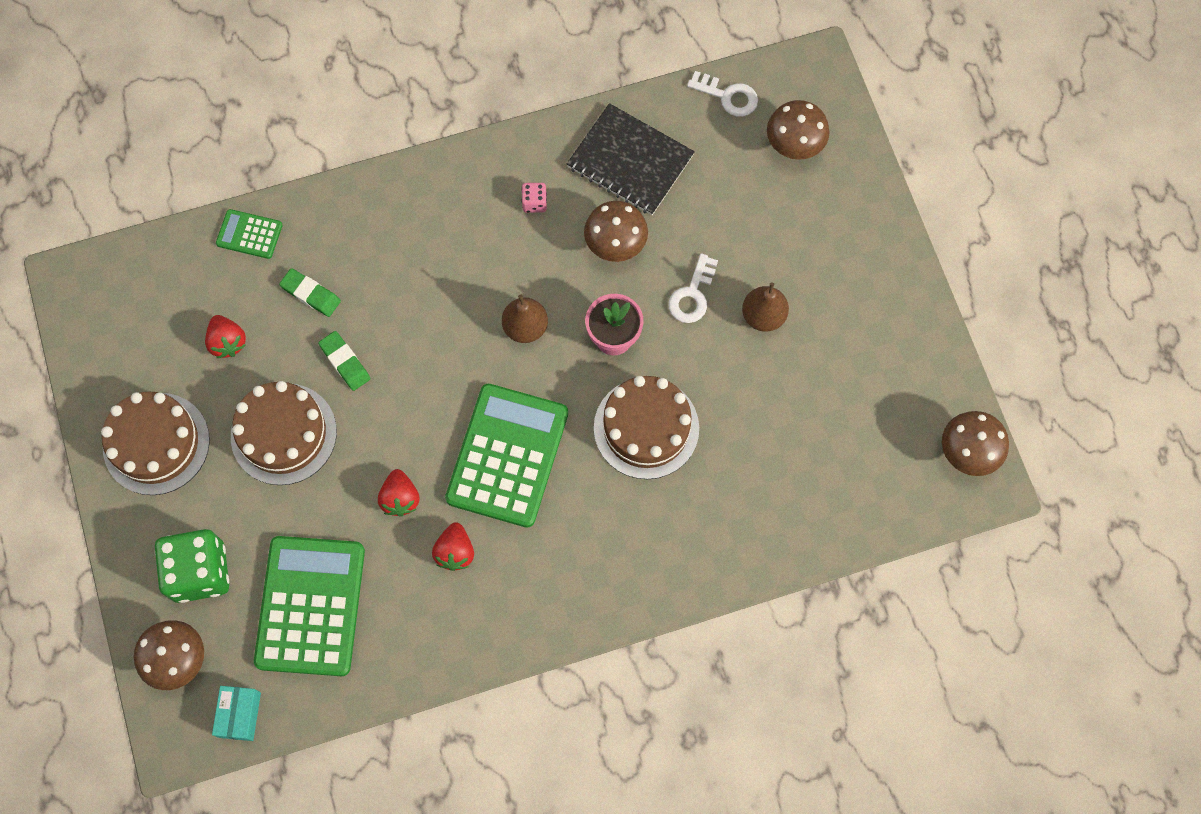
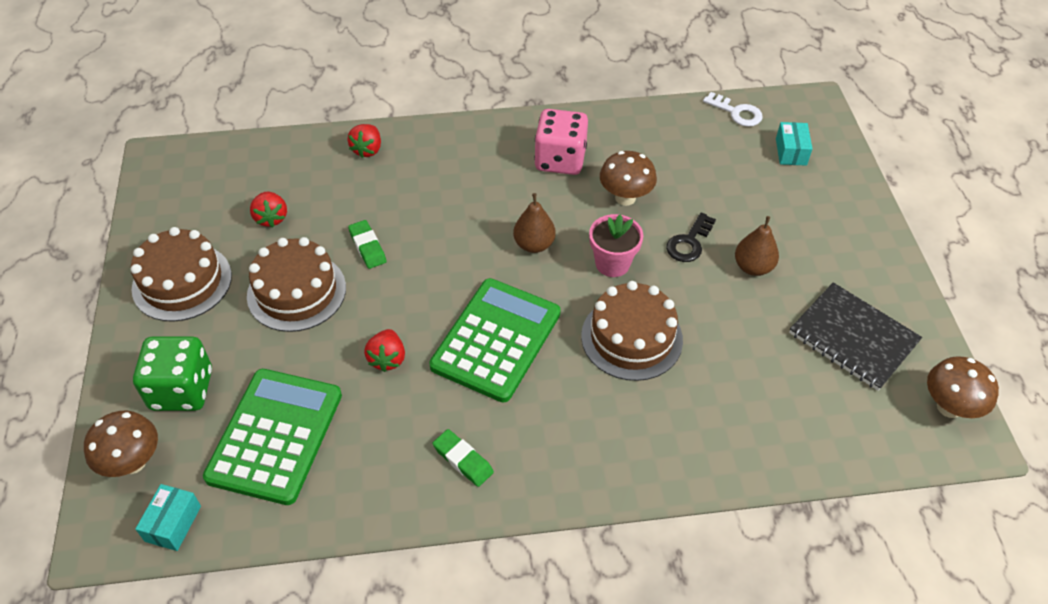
camera: 10 degrees right, 20 degrees down
(249, 234) = (315, 148): green calculator -> none
(311, 294) = (353, 195): green eraser -> green eraser (463, 460)
(455, 552) = (427, 412): red strawberry -> red strawberry (367, 150)
(534, 203) = (560, 160): pink dice -> pink dice, size x2.27
(630, 161) = (647, 143): black notebook -> black notebook (853, 338)
(692, 295) = (689, 242): white key -> black key
(794, 146) = (791, 152): brown mushroom -> turquoise box

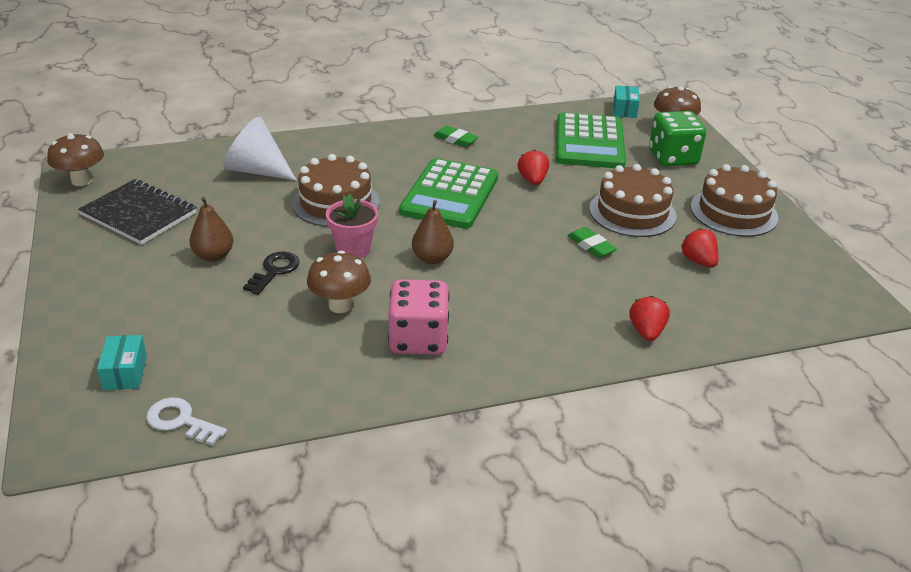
camera: 170 degrees right, 15 degrees down
(734, 410) = (256, 170): none -> white cone

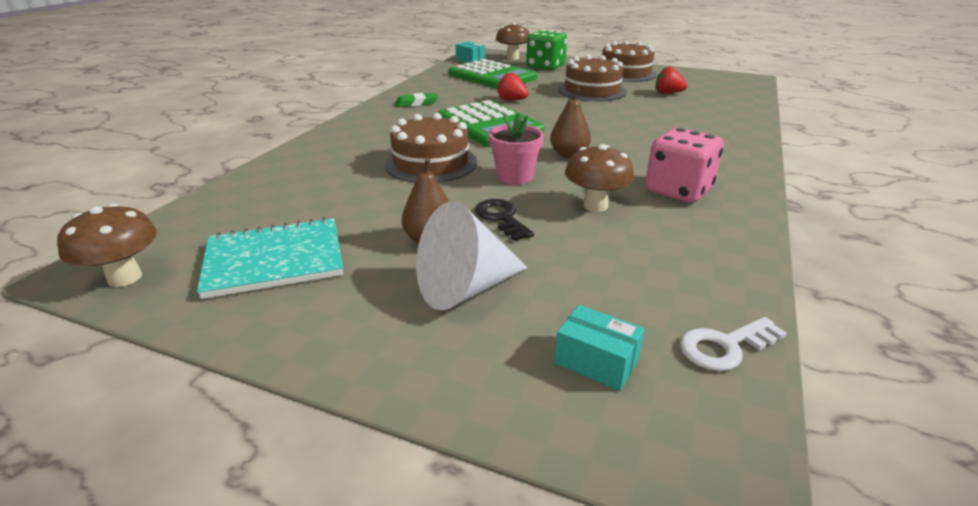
camera: 50 degrees left, 5 degrees down
(139, 214) = (274, 260): black notebook -> turquoise notebook
(256, 170) = (314, 178): white cone -> white cone (465, 288)
(591, 246) = (617, 110): green eraser -> none
(646, 331) = (733, 125): red strawberry -> none

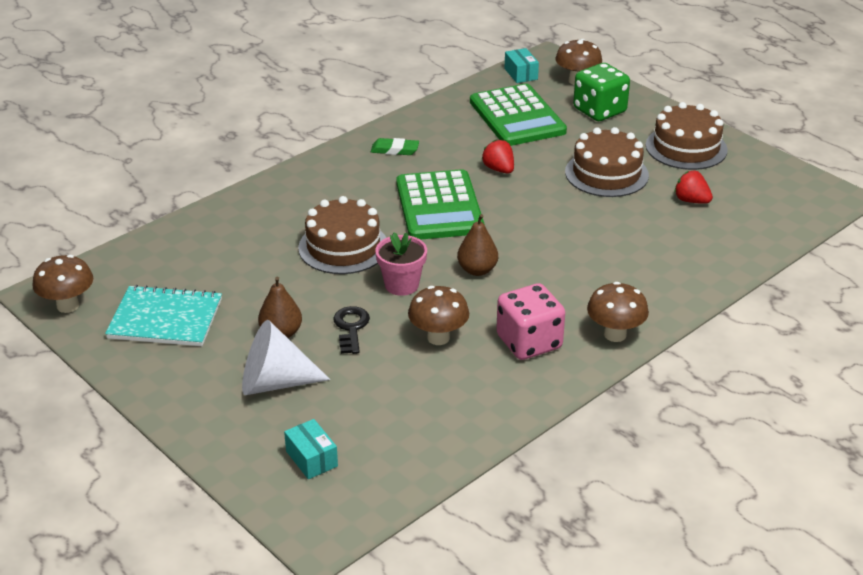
camera: 25 degrees right, 5 degrees up
(725, 347) = (401, 477): white key -> none
(736, 170) = (615, 334): none -> brown mushroom

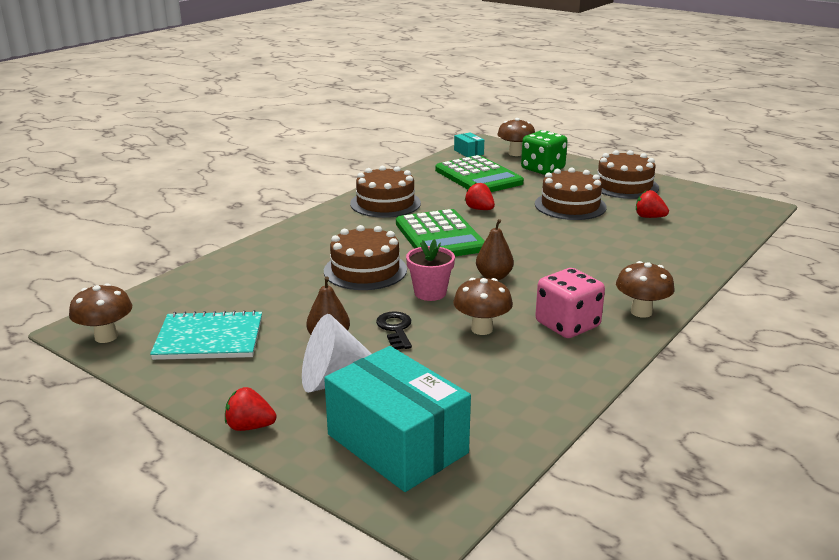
camera: 10 degrees left, 10 degrees down
(183, 424) = (250, 426): none -> red strawberry
(311, 459) = (397, 444): turquoise box -> turquoise box, size x2.36
(395, 150) = (385, 203): green eraser -> brown cake

